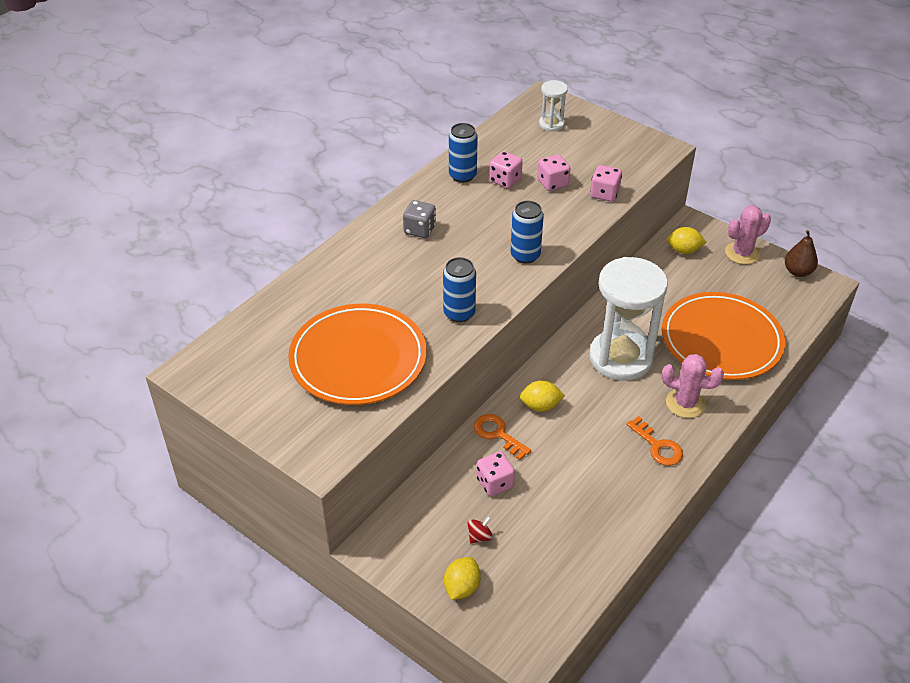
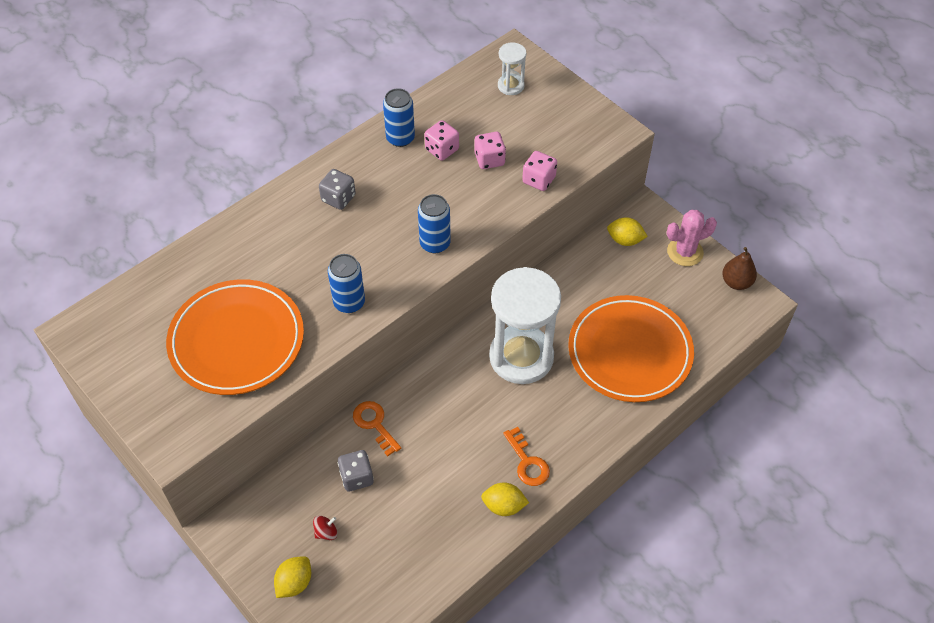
camera: 10 degrees right, 10 degrees up
(495, 483) = (356, 477): pink dice -> grey dice
(540, 406) = (425, 399): yellow lemon -> yellow lemon (504, 506)
(685, 403) = (570, 418): pink cactus -> none

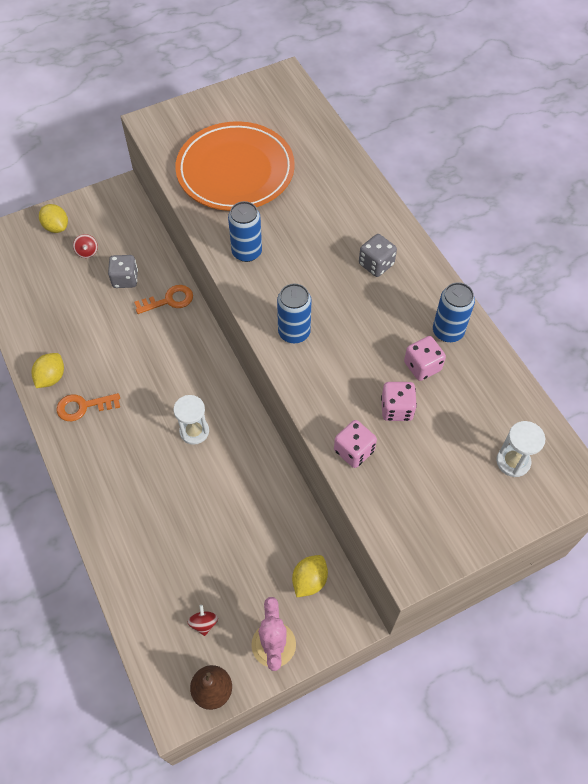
camera: 105 degrees right, 5 degrees up
(521, 357) = (194, 431): white hourglass -> white hourglass, size x0.45
(629, 352) = (163, 535): orange plate -> none
(690, 301) = (204, 623): none -> red spinning top

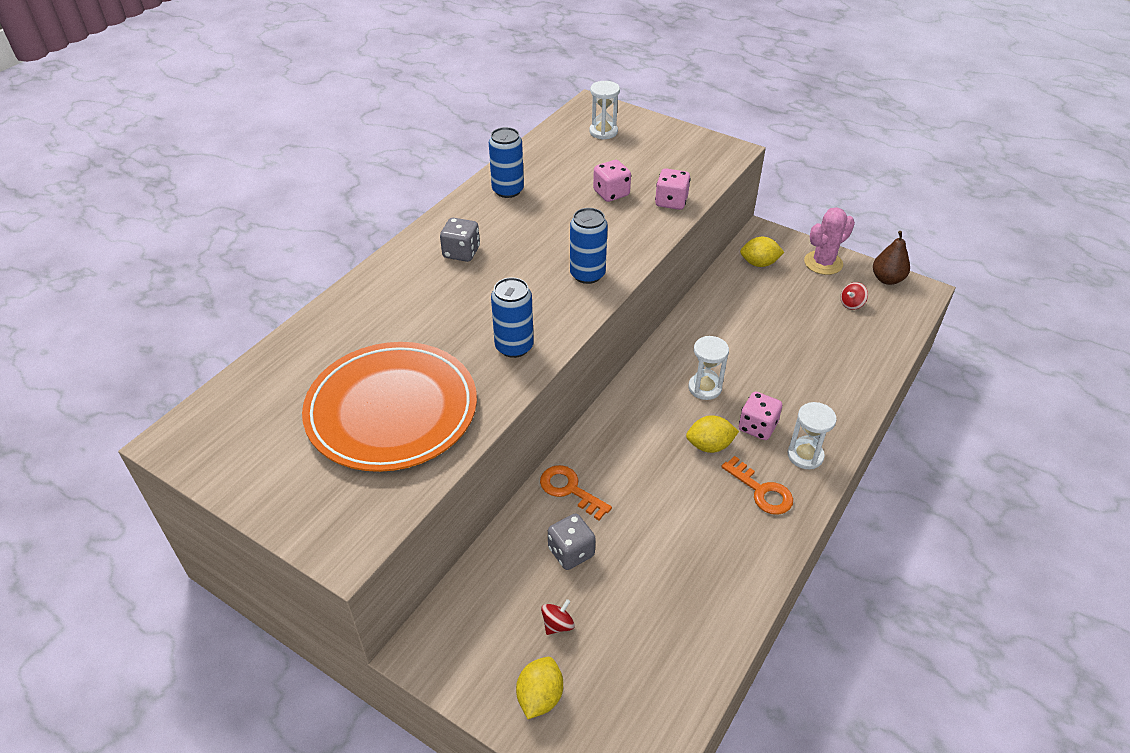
camera: 120 degrees left, 15 degrees down
(51, 377) = (757, 544): yellow lemon -> yellow lemon (709, 445)
(87, 455) = (805, 455): none -> white hourglass
(422, 366) = (557, 193): pink dice -> pink dice (757, 427)

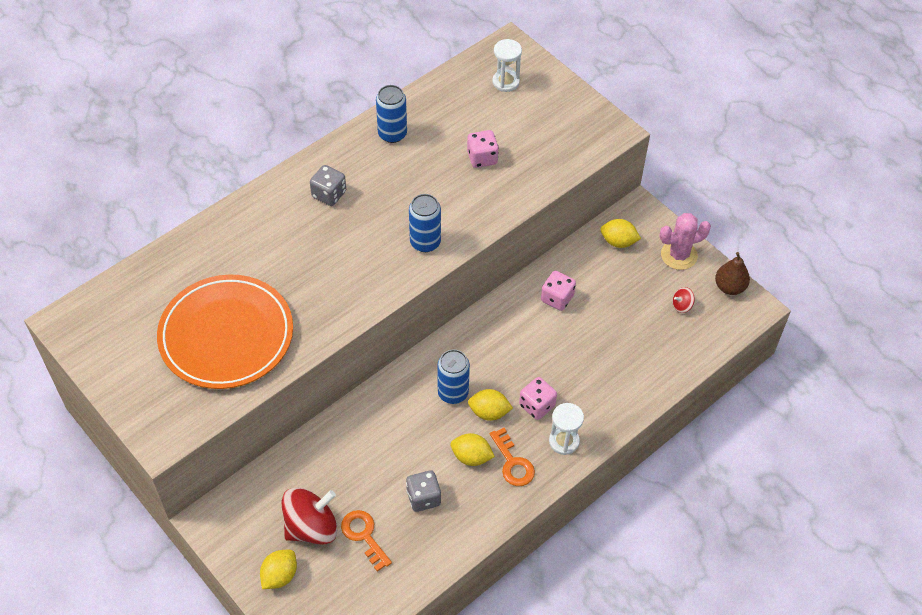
camera: 15 degrees right, 10 degrees up
(514, 347) = (338, 300): blue can -> blue can (453, 393)
(557, 624) = (311, 527): red spinning top -> red spinning top, size x2.33
(569, 490) = (361, 422): orange key -> orange key (364, 536)
(571, 552) = (342, 474): grey dice -> grey dice (423, 497)
(671, 202) = (531, 180): pink dice -> pink dice (557, 298)
(705, 388) = (509, 358): white hourglass -> none
(712, 496) = (471, 457): none -> yellow lemon

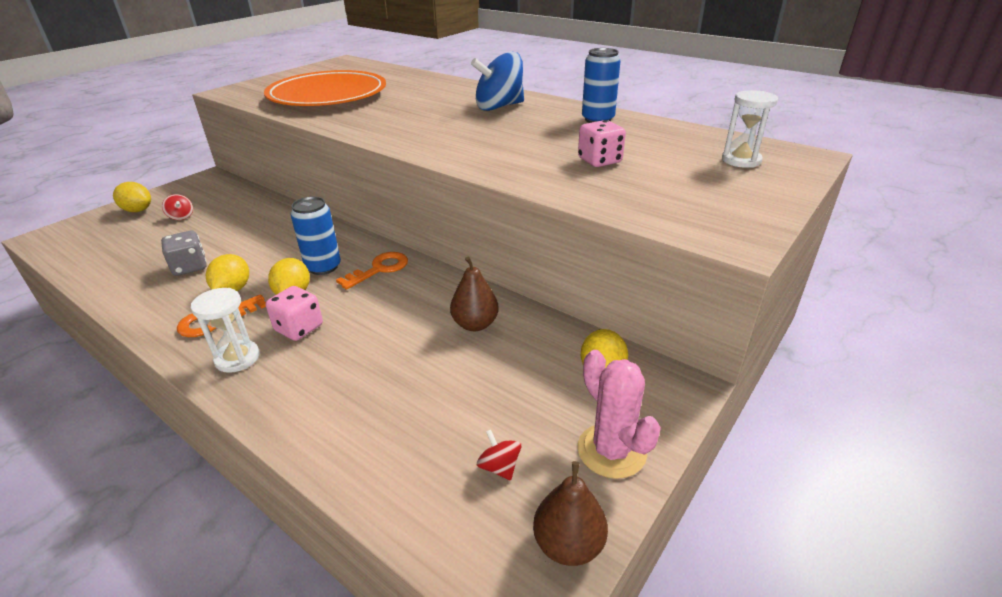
camera: 80 degrees right, 20 degrees down
(311, 527) = (181, 216): red spinning top -> red spinning top, size x0.43
(329, 194) = (499, 107): grey dice -> blue spinning top
(364, 536) = (159, 241): orange key -> orange key (379, 269)
(425, 242) = (453, 148): blue can -> none
(557, 298) = (475, 324): pink dice -> brown pear

